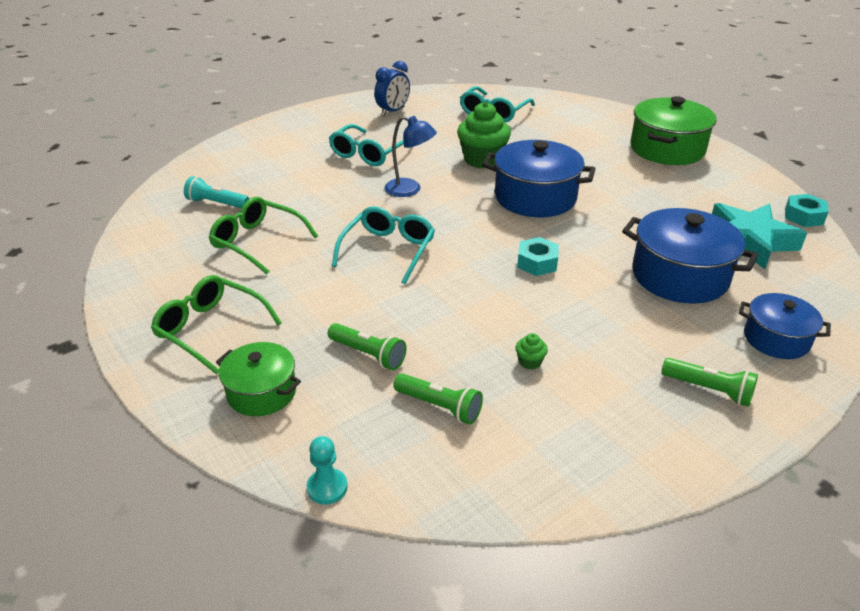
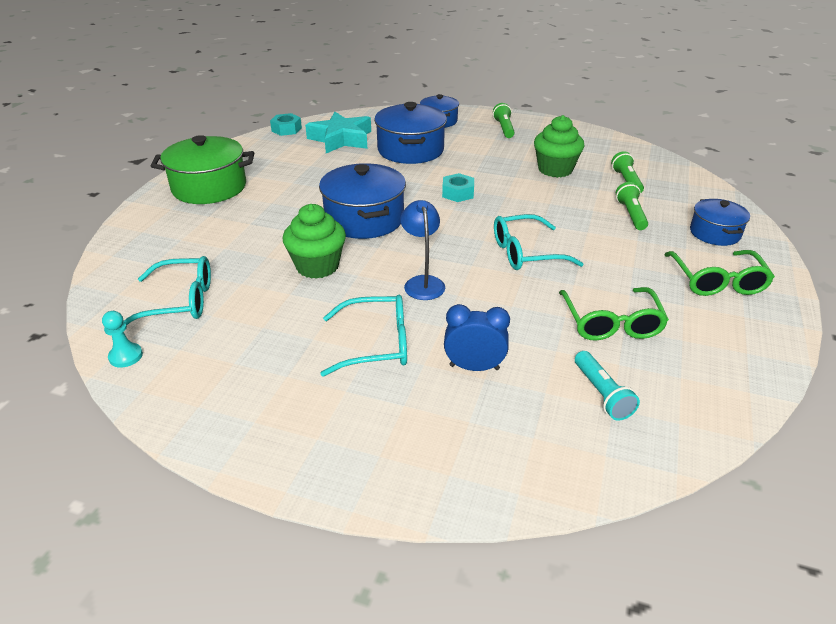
camera: 125 degrees left, 0 degrees up
(262, 392) = (714, 233): green pot -> blue pot
(327, 487) = (718, 189): turquoise pawn -> turquoise pawn (126, 356)
(393, 111) = (232, 384): blue clock -> blue clock (474, 367)
(530, 362) = (555, 169): green cupcake -> green cupcake, size x2.41

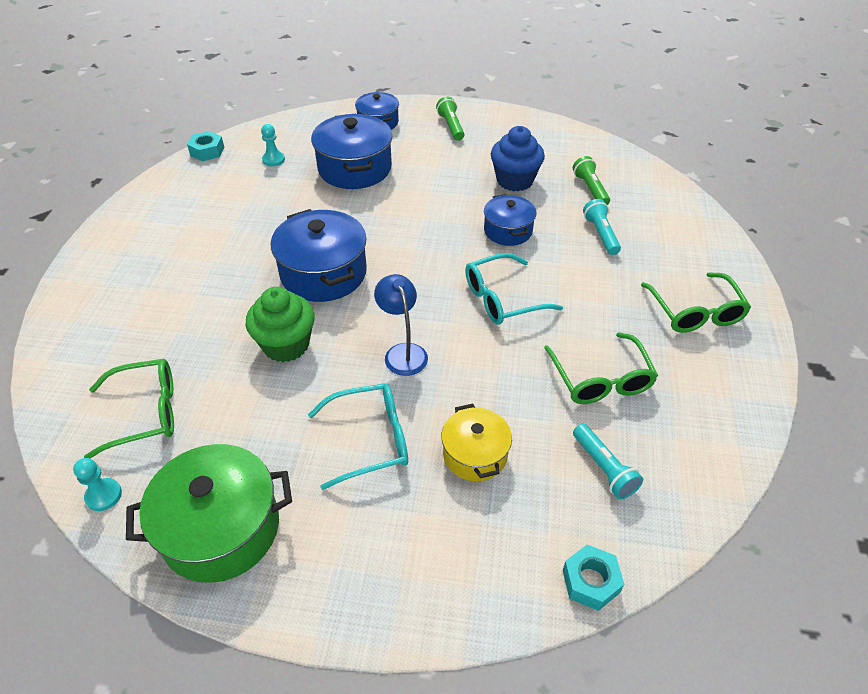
camera: 10 degrees left, 10 degrees up
(180, 301) = (145, 413): turquoise glasses -> green glasses
(209, 187) = (137, 247): green pot -> green pot (221, 528)
(341, 139) = (273, 160): turquoise star -> turquoise pawn
(458, 193) = (417, 225): turquoise nut -> turquoise nut (590, 581)
(474, 367) = (475, 454): blue clock -> yellow pot
(555, 169) = (514, 180): green cupcake -> blue cupcake
(631, 214) = (601, 234): green flashlight -> turquoise flashlight
(714, 233) = (686, 249): blue pot -> blue pot (508, 231)

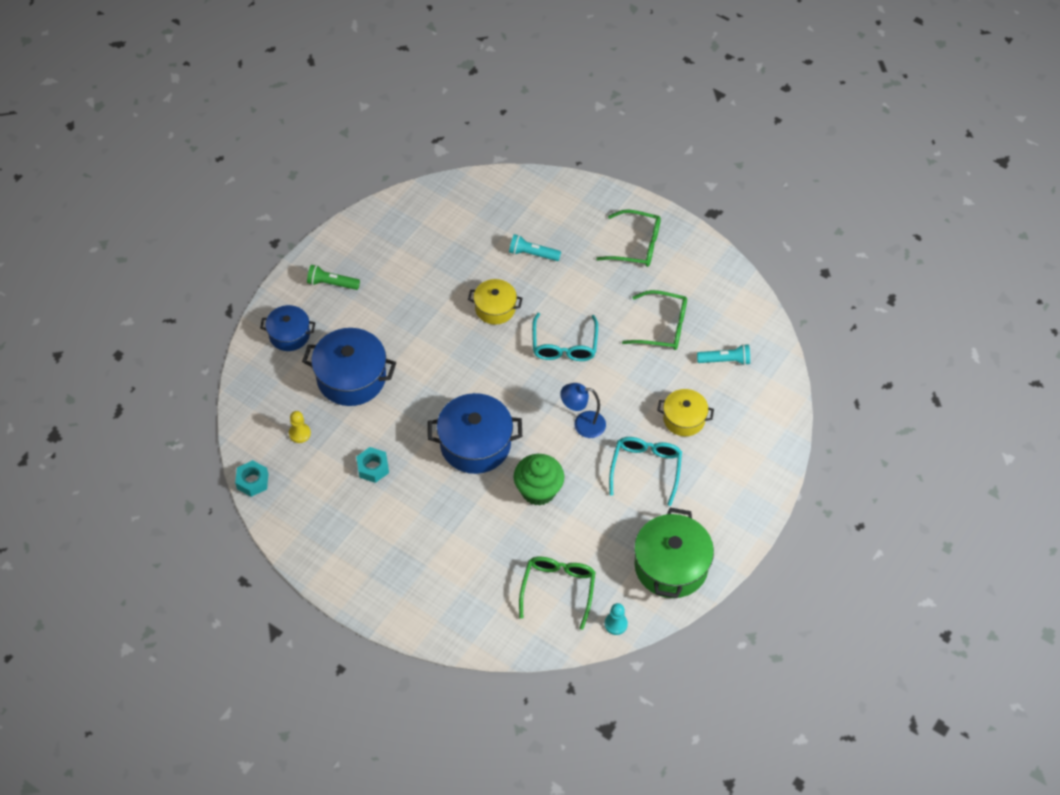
camera: 65 degrees left, 10 degrees up
(273, 160) = (299, 433): turquoise pawn -> yellow pawn
(508, 231) = (495, 308): blue pot -> yellow pot
(514, 180) = (437, 275): blue cupcake -> none
(590, 189) = (477, 232): green flashlight -> none
(590, 581) = (787, 402): turquoise nut -> turquoise nut (373, 467)

